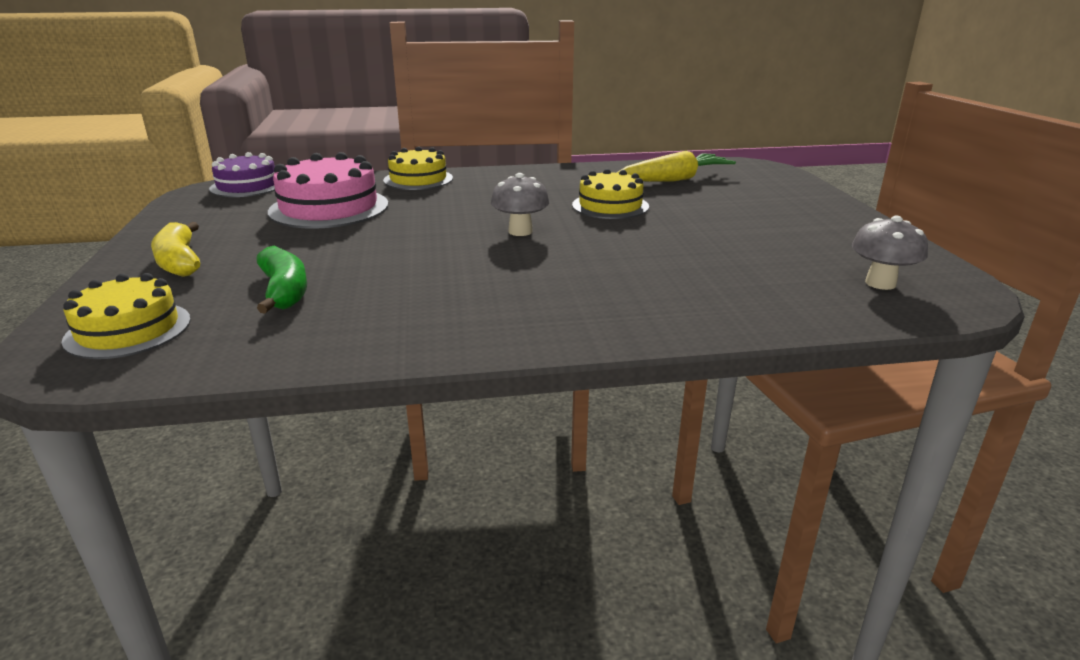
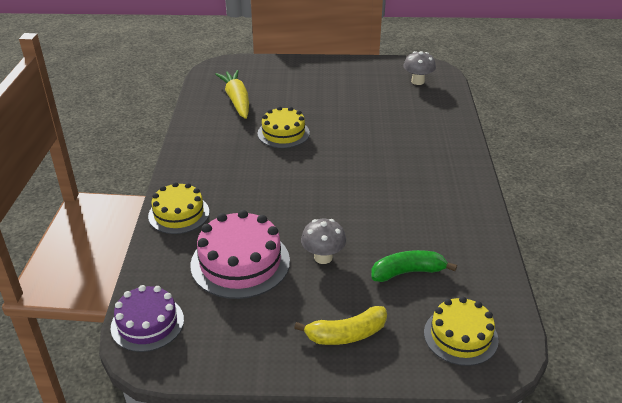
camera: 80 degrees left, 10 degrees up
(520, 231) = (322, 173): grey mushroom -> grey mushroom (323, 257)

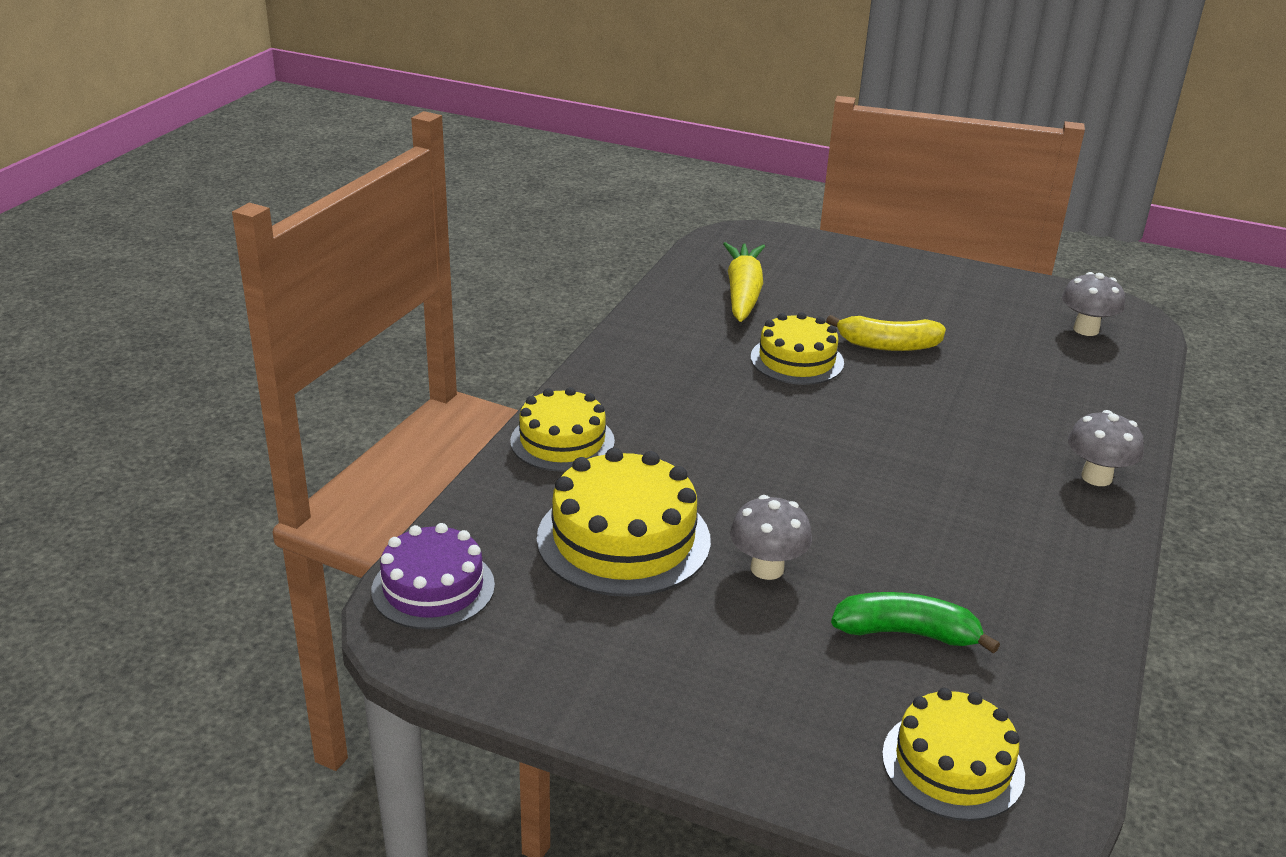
camera: 20 degrees right, 5 degrees down
(240, 262) = (623, 539): pink cake -> yellow cake
(346, 334) = (745, 699): yellow banana -> yellow banana (887, 345)
(458, 161) = (1096, 477): none -> grey mushroom

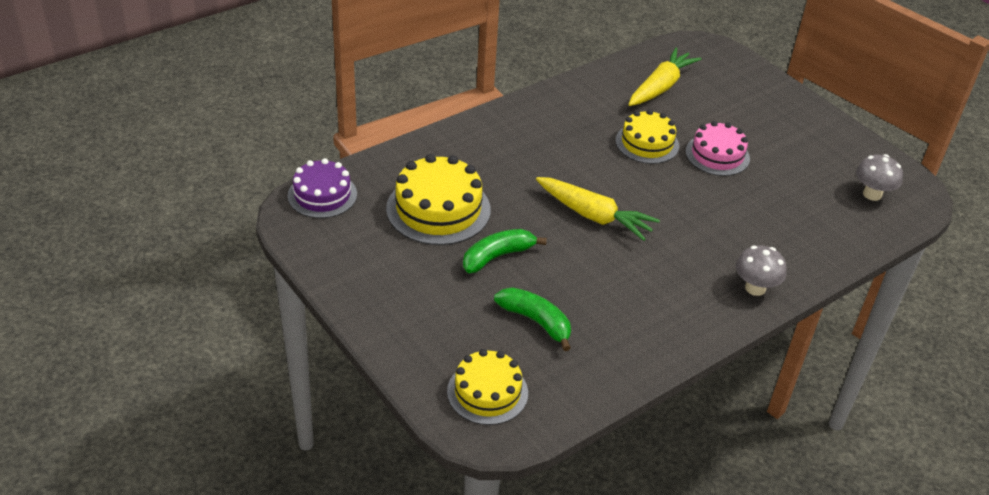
camera: 30 degrees right, 10 degrees up
(562, 441) = (459, 142): yellow cake -> none
(767, 568) = (497, 256): grey mushroom -> green banana
(830, 467) = (594, 216): none -> yellow carrot
(887, 345) = (717, 155): yellow banana -> pink cake

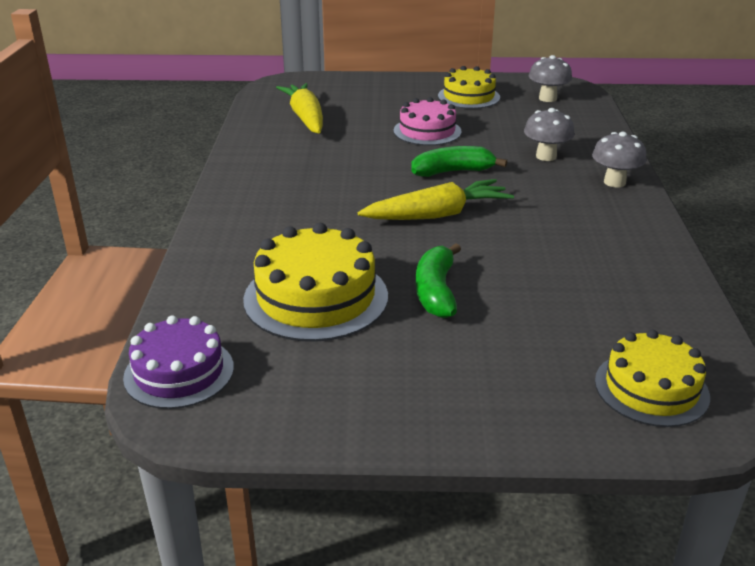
camera: 50 degrees left, 10 degrees down
(536, 321) = (561, 309): green banana -> green banana (453, 171)
(647, 143) = (370, 152): yellow cake -> yellow cake (468, 97)
(754, 234) = (546, 156): none -> grey mushroom

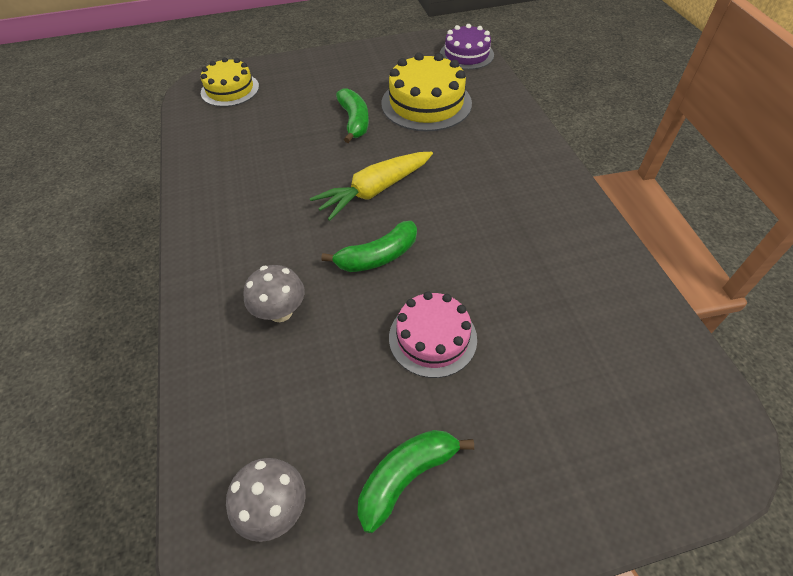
camera: 165 degrees right, 20 degrees up
(305, 117) = (600, 334): yellow carrot -> none
(468, 97) = (407, 476): yellow cake -> green banana
(614, 182) = (210, 276): grey mushroom -> none

